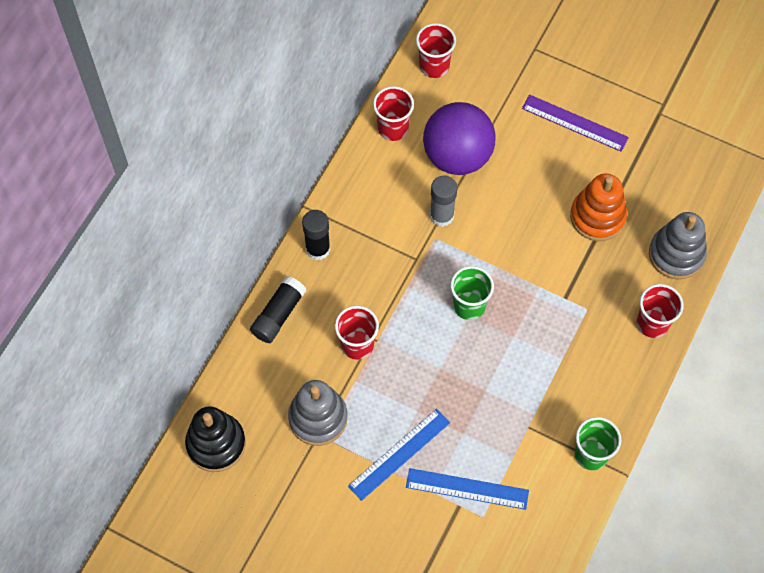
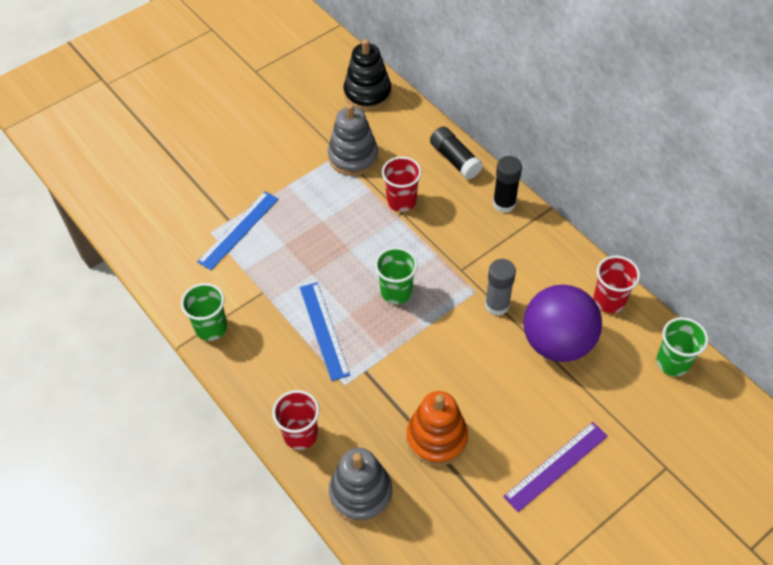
camera: 115 degrees right, 10 degrees down
(399, 454) = (293, 197): blue ruler -> blue ruler (324, 330)
(434, 66) = (672, 362): red cup -> green cup

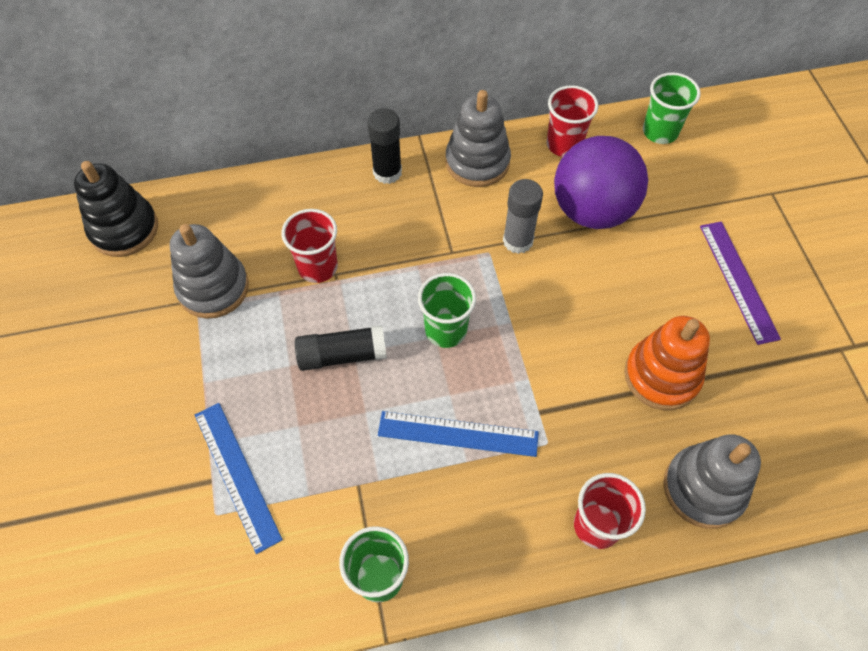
camera: 65 degrees left, 5 degrees up
(455, 160) = (294, 188): black glue stick -> black glue stick (342, 355)
(551, 252) = (477, 162): none -> grey stacking toy

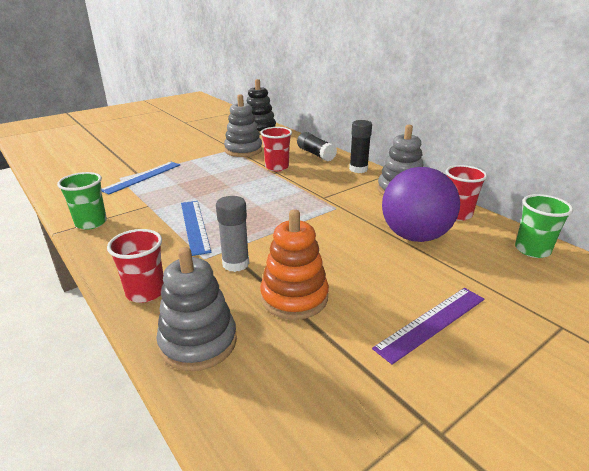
camera: 65 degrees right, 30 degrees down
(342, 355) = (227, 184): black glue stick -> black glue stick (316, 154)
(446, 330) = (265, 207): green cup -> none
(518, 241) = (355, 215): grey glue stick -> grey glue stick (235, 264)

